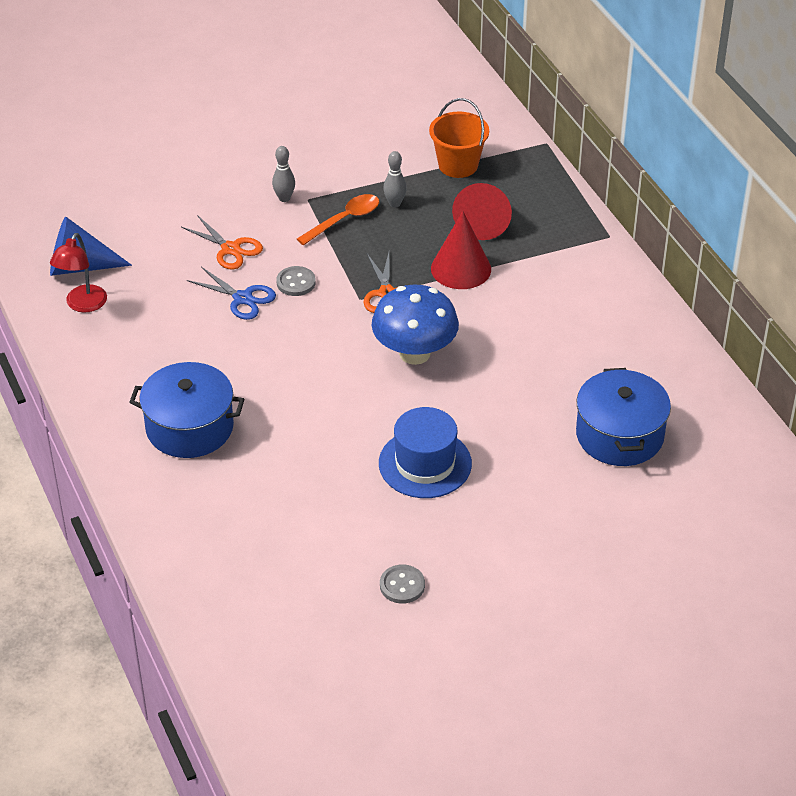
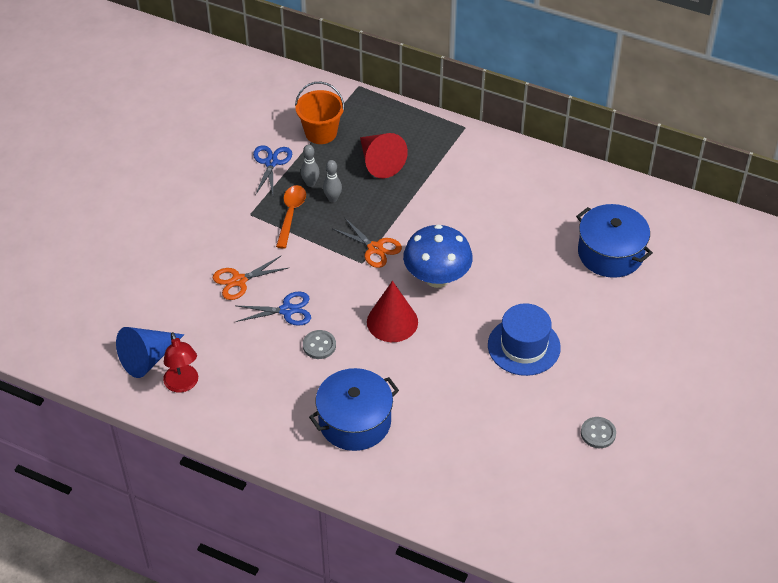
camera: 40 degrees left, 5 degrees up
(230, 249) = (239, 281): orange scissors -> orange scissors turned 150 degrees clockwise
(284, 198) = (234, 223): grey bowling pin -> grey bowling pin (333, 198)
(296, 282) = (309, 277): grey button -> grey button (319, 345)
(379, 166) = (271, 162): none -> blue scissors
(461, 268) = (401, 203): red cone -> red cone (392, 321)

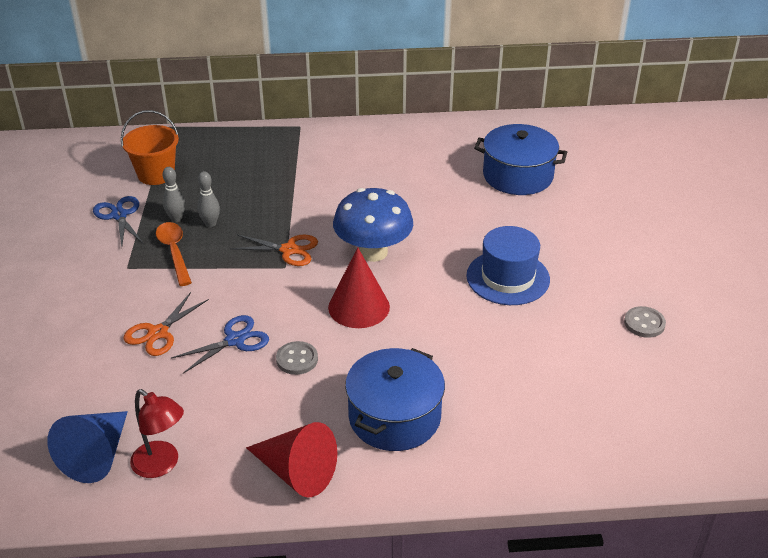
camera: 30 degrees left, 10 degrees down
(379, 162) = (236, 178): red cone -> red cone (296, 472)

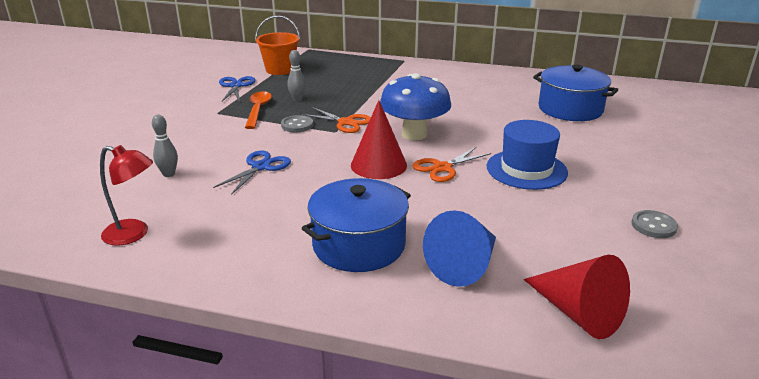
camera: 20 degrees right, 10 degrees down
(97, 455) = (92, 216): blue cone -> blue cone (465, 265)
(158, 333) = (206, 152): orange scissors -> orange scissors (442, 168)
(162, 465) = (134, 234): red lamp -> red lamp turned 45 degrees counterclockwise
(176, 219) = (275, 93): grey bowling pin -> grey bowling pin (169, 174)
(235, 340) = (261, 167): blue scissors -> blue scissors turned 45 degrees counterclockwise
(296, 472) = (240, 265): red cone -> red cone (578, 313)
(297, 359) = (301, 188): grey button -> grey button (297, 125)

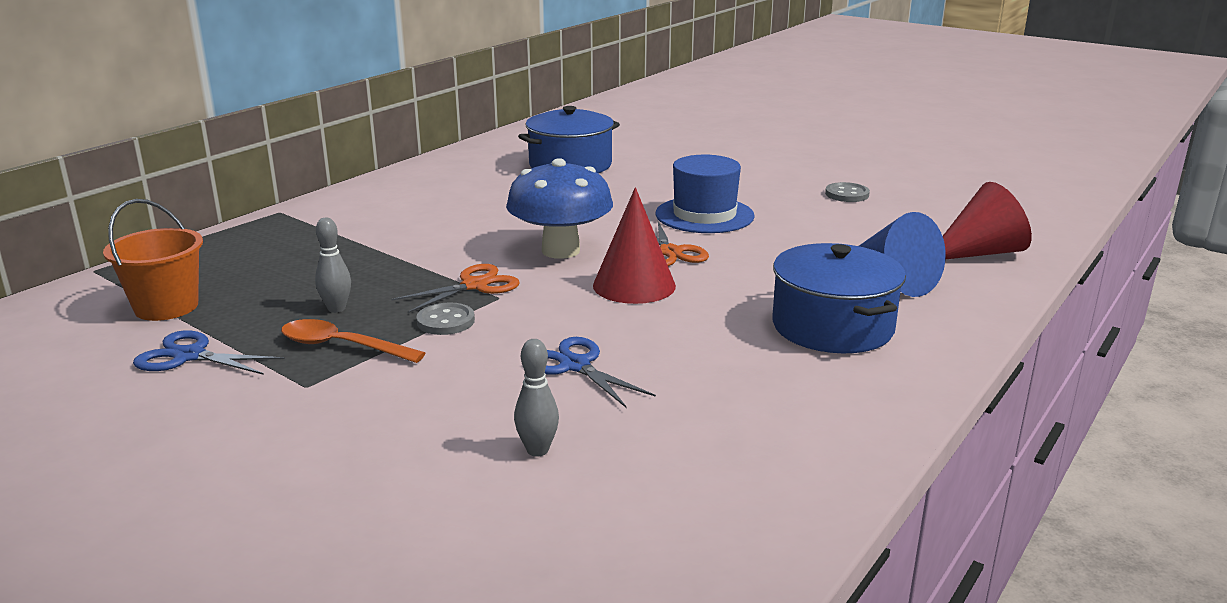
camera: 70 degrees left, 5 degrees down
(134, 234) = (736, 491): red lamp -> none

